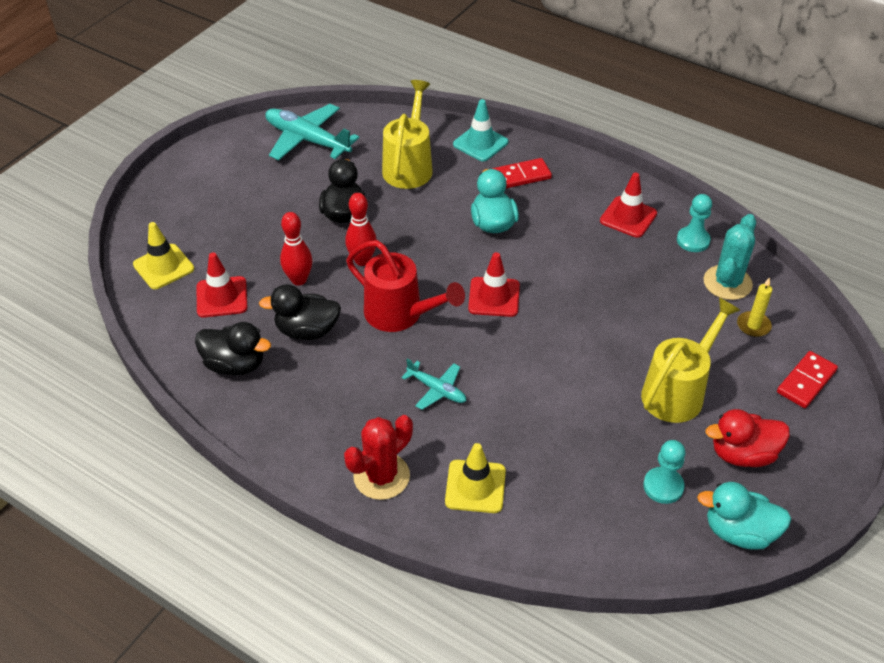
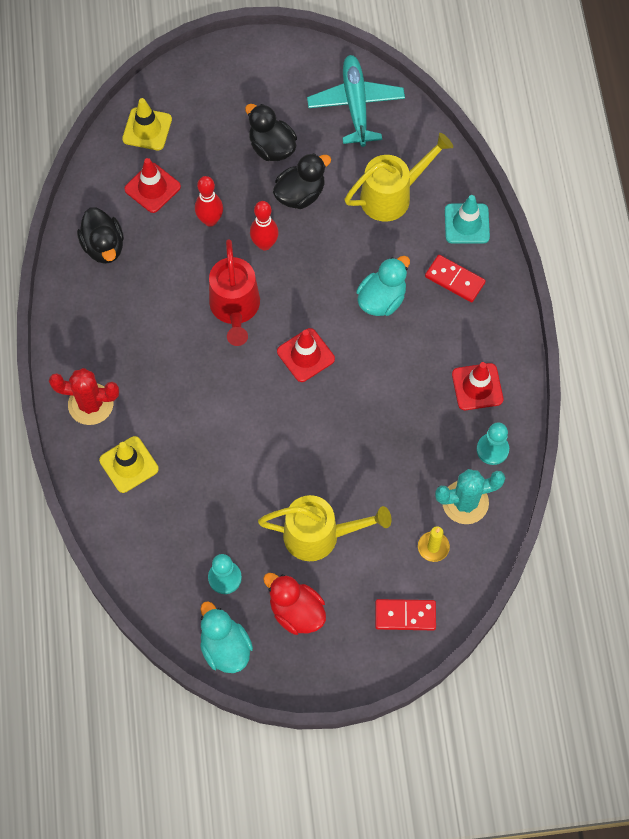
camera: 50 degrees right, 20 degrees up
(307, 330) = (169, 264): black duck -> black duck (272, 147)
(437, 390) = (188, 383): turquoise plane -> none

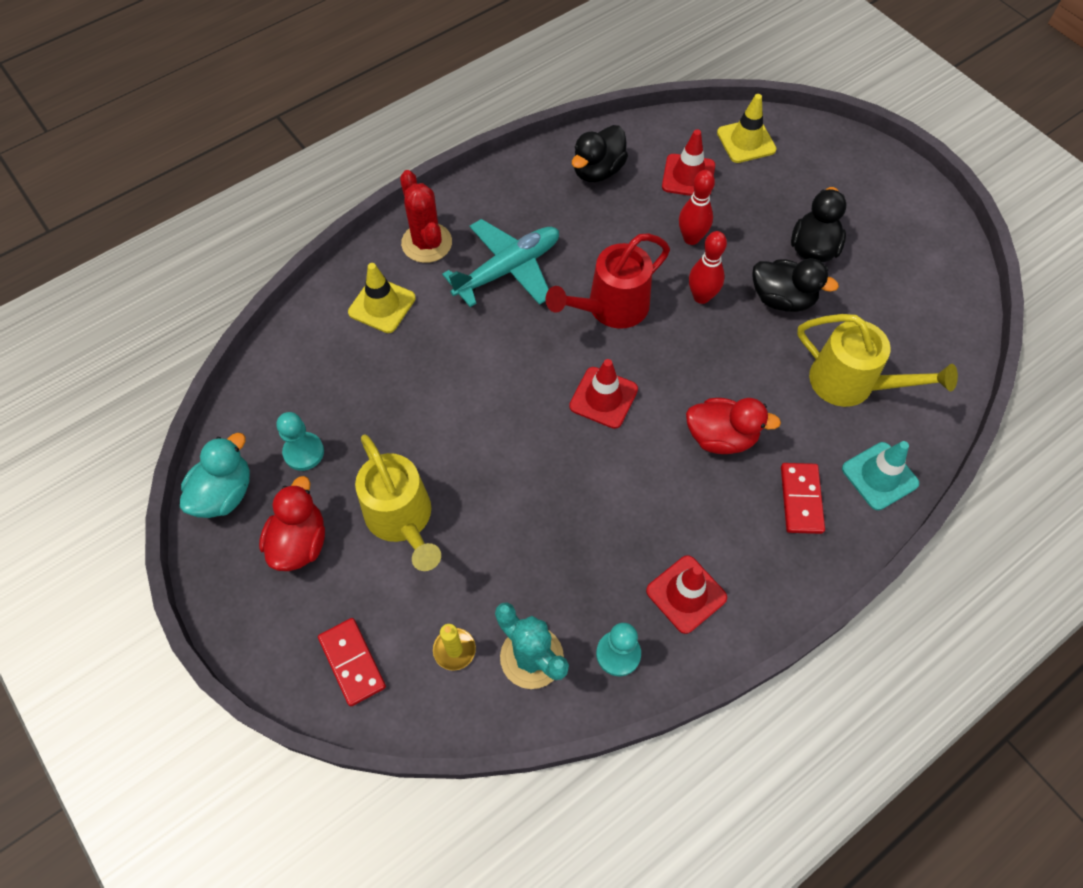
camera: 60 degrees right, 5 degrees down
(355, 105) = (926, 295): turquoise plane -> turquoise plane (508, 269)
(382, 299) = (721, 437): turquoise duck -> red duck

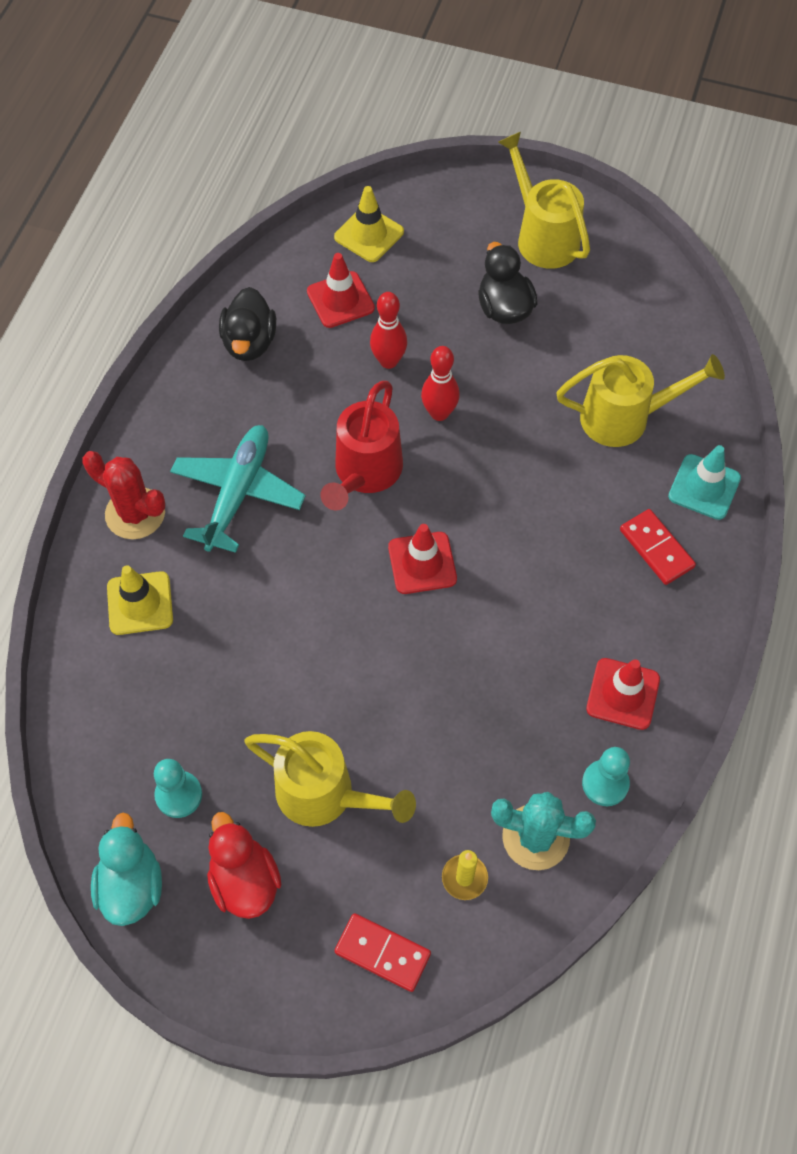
camera: 35 degrees left, 0 degrees up
(721, 437) = (551, 535): red duck -> none
(782, 299) = (511, 373): black duck -> none
(886, 211) = (542, 236): none -> yellow watering can

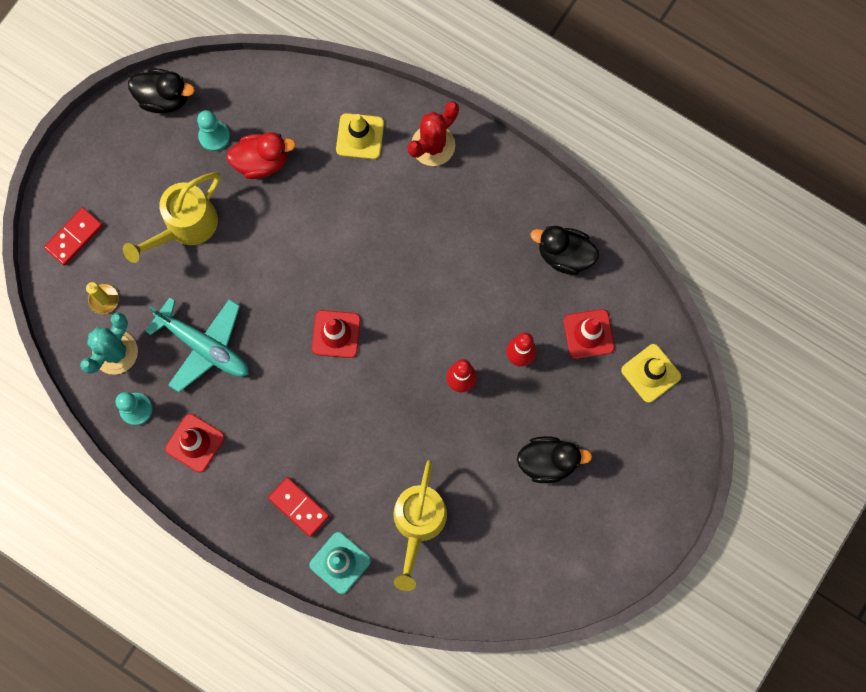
camera: 105 degrees right, 15 degrees up
(131, 886) = (164, 98): turquoise duck -> black duck
(238, 493) = (430, 219): turquoise plane -> turquoise plane (204, 346)
(244, 881) = (145, 165): red duck -> red duck (262, 162)
(364, 474) = (422, 312): red watering can -> none
(542, 236) = (615, 516): yellow watering can -> none
(656, 548) = (299, 507): red domino -> red domino turned 60 degrees clockwise

